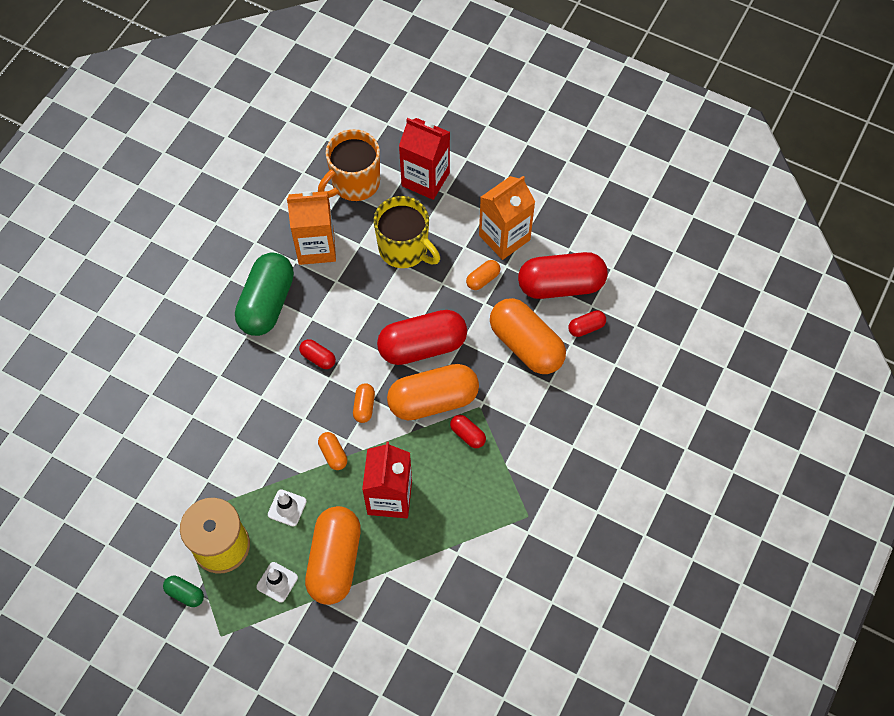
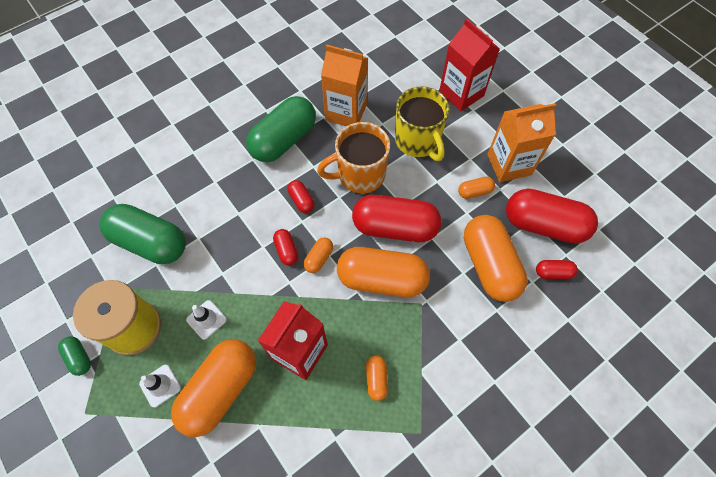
camera: 25 degrees right, 0 degrees up
(189, 462) = (150, 242): none -> green capsule
(333, 454) = (271, 289): orange capsule -> orange capsule (376, 379)
(354, 183) = (401, 76): orange mug -> orange mug (360, 175)
(467, 435) = (398, 325): red capsule -> red capsule (286, 250)

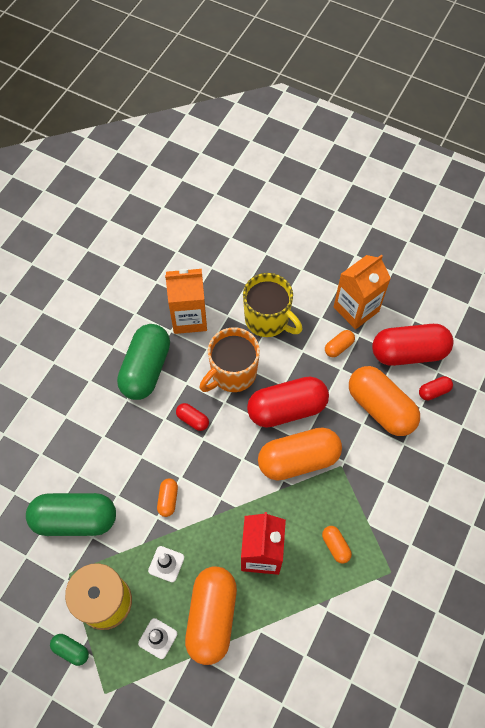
camera: 25 degrees left, 0 degrees up
(286, 250) = (203, 471): red capsule -> none
(319, 258) = (235, 465): orange capsule -> orange capsule (168, 499)
(461, 93) = (284, 257): red carton -> none

